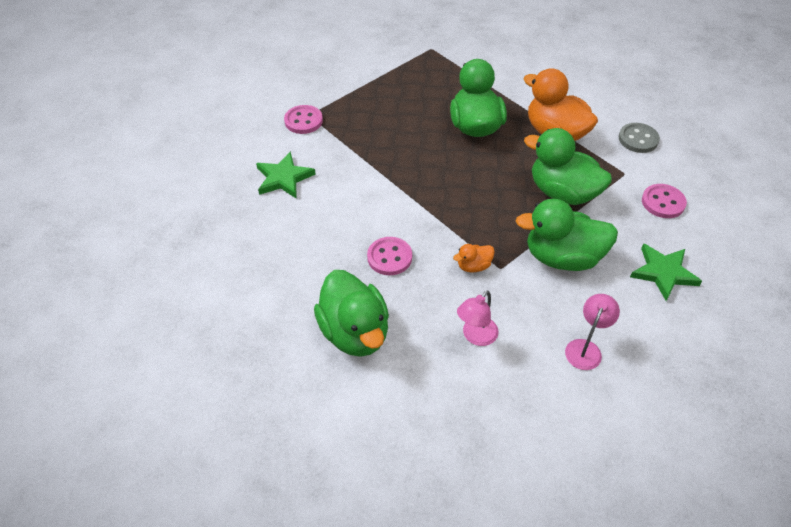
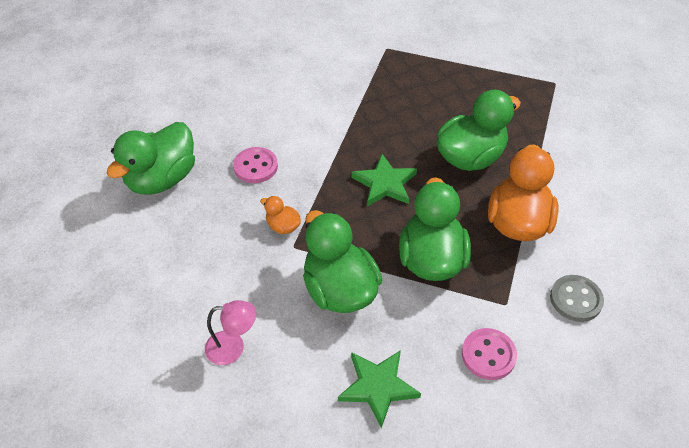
camera: 60 degrees right, 0 degrees up
(284, 178) = (299, 67): green star -> green star (385, 183)
(303, 121) = (376, 48): pink button -> none
(475, 336) = (201, 258): pink lamp -> none

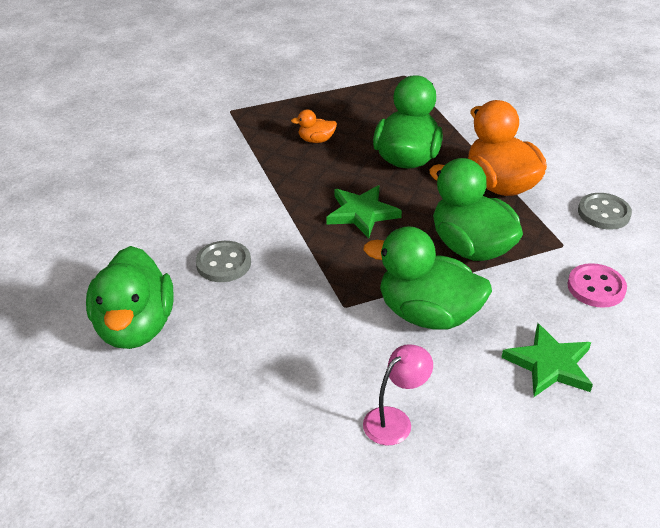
camera: 40 degrees left, 10 degrees down
(255, 166) = (223, 263): pink button -> grey button
(283, 226) = (313, 296): orange duck -> orange duck (316, 140)

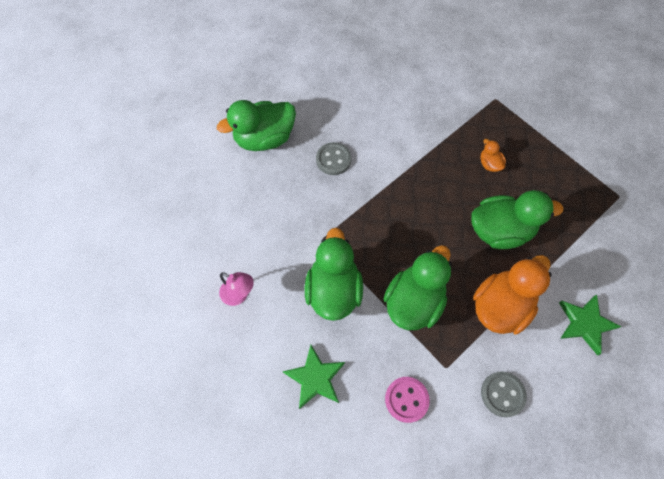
camera: 70 degrees right, 25 degrees up
(362, 213) = (418, 220): green star -> green star (585, 323)

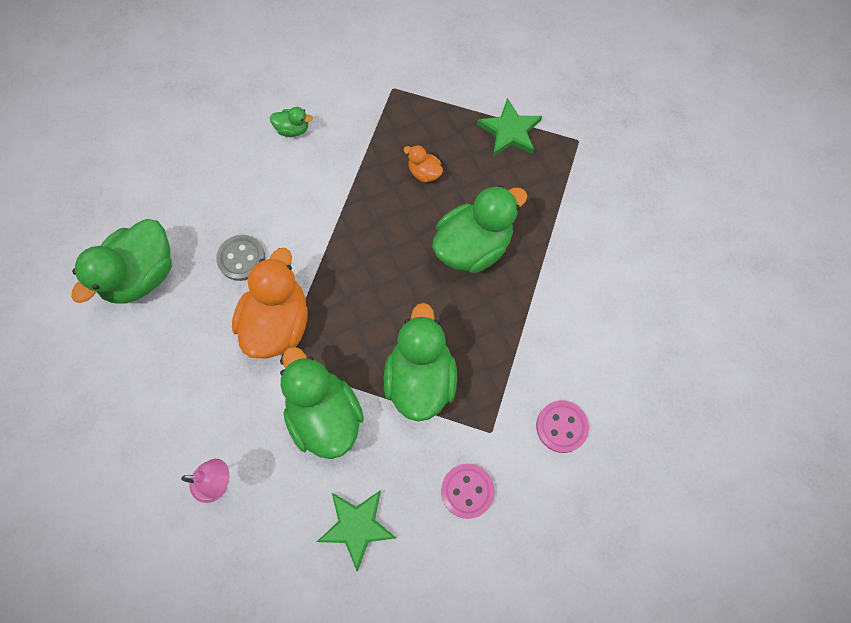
camera: 30 degrees left, 5 degrees up
(411, 94) = (293, 129): none -> green duck
(500, 306) = (514, 332): orange duck -> orange duck (278, 322)
(502, 394) = (561, 427): grey button -> pink button
(585, 323) = (608, 303): green star -> green star (510, 131)

